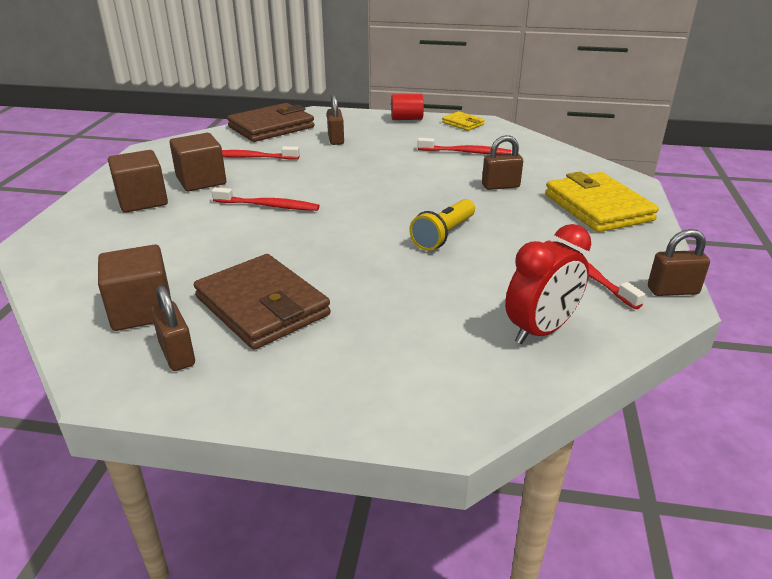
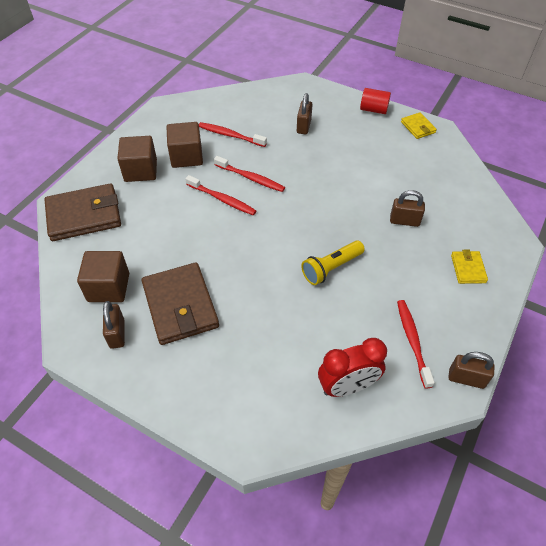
camera: 20 degrees right, 20 degrees up
(271, 127) = (261, 97): brown wallet -> brown wallet (84, 215)
(466, 152) = (400, 169): red toothbrush -> red toothbrush (250, 178)
(598, 207) = (468, 269): yellow wallet -> yellow wallet, size x0.50

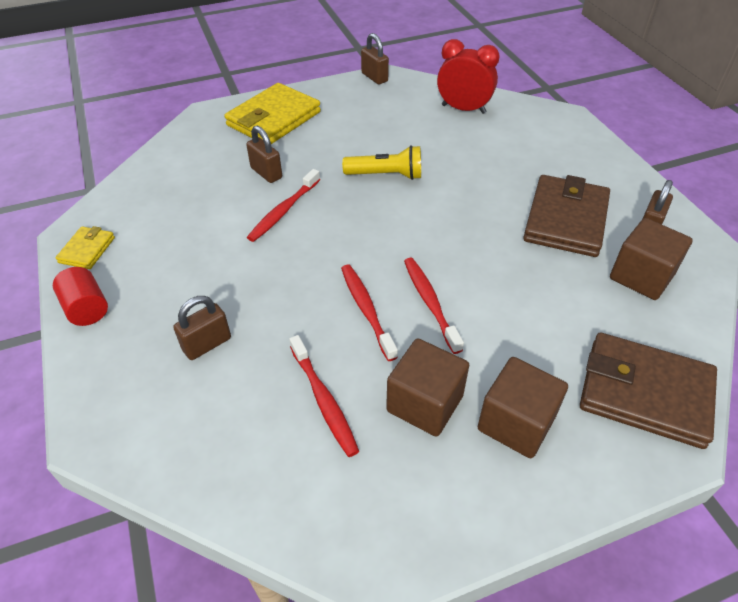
camera: 140 degrees left, 5 degrees down
(412, 341) = (383, 106): red toothbrush -> red toothbrush (283, 211)
(468, 269) = (274, 119): yellow wallet -> yellow wallet, size x2.01

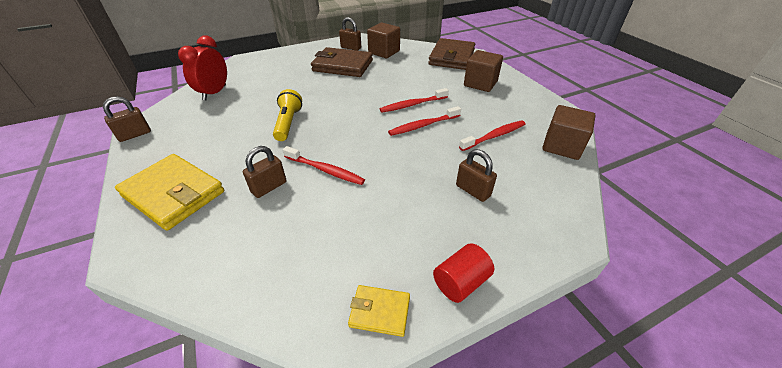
camera: 95 degrees left, 5 degrees down
(425, 403) = (481, 105): brown cube -> brown cube (562, 146)

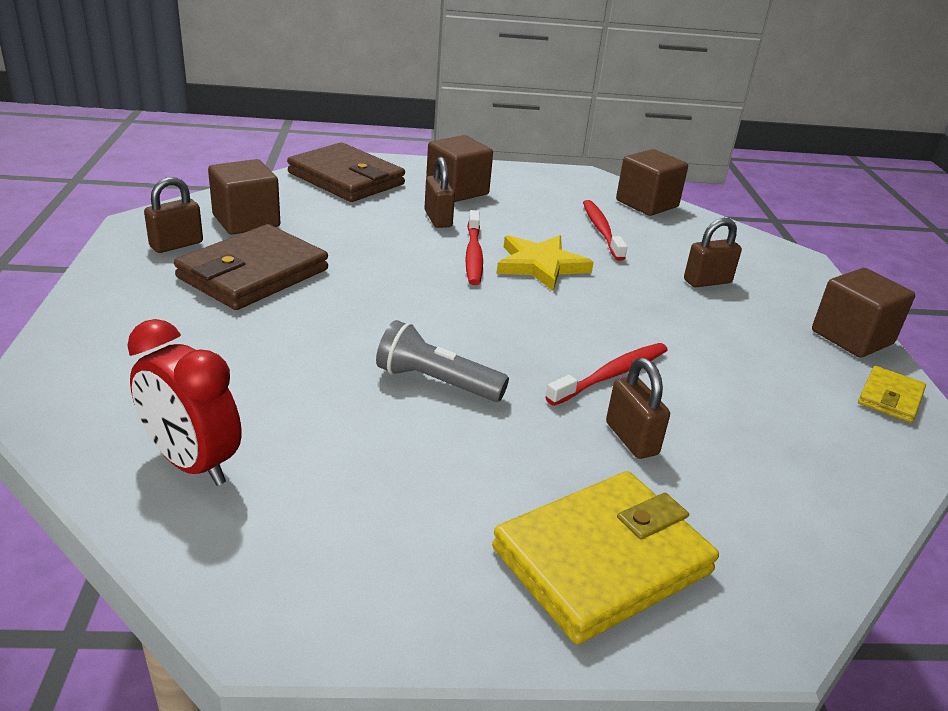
camera: 70 degrees left, 10 degrees down
(135, 135) = (300, 629): brown padlock -> brown padlock (438, 219)
(288, 123) = (436, 382): yellow flashlight -> grey flashlight
(423, 125) = (540, 265): red toothbrush -> yellow star
(460, 282) = (852, 337): red cylinder -> brown cube

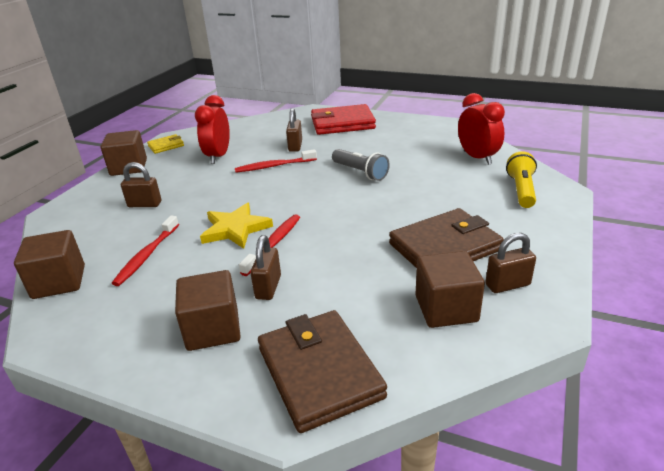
camera: 150 degrees left, 0 degrees up
(114, 381) = (521, 190): none -> yellow flashlight
(602, 560) = (342, 123): yellow wallet -> red wallet
(746, 384) = (218, 156): none -> red clock

